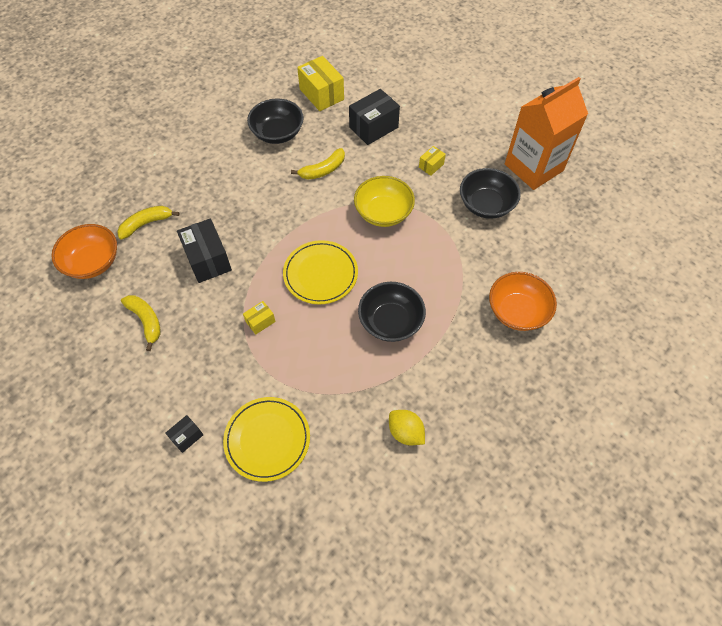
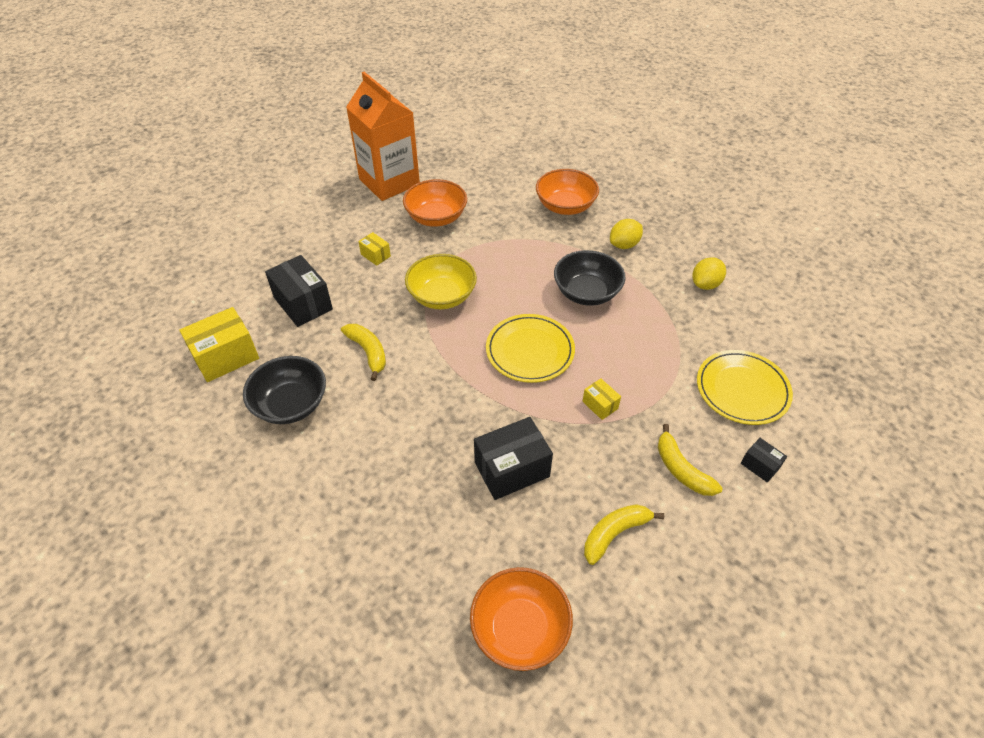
camera: 90 degrees left, 10 degrees down
(146, 224) = (447, 559): yellow banana -> yellow banana (681, 469)
(461, 361) = (624, 245): none -> yellow lemon
(486, 205) = (436, 217): black bowl -> orange bowl

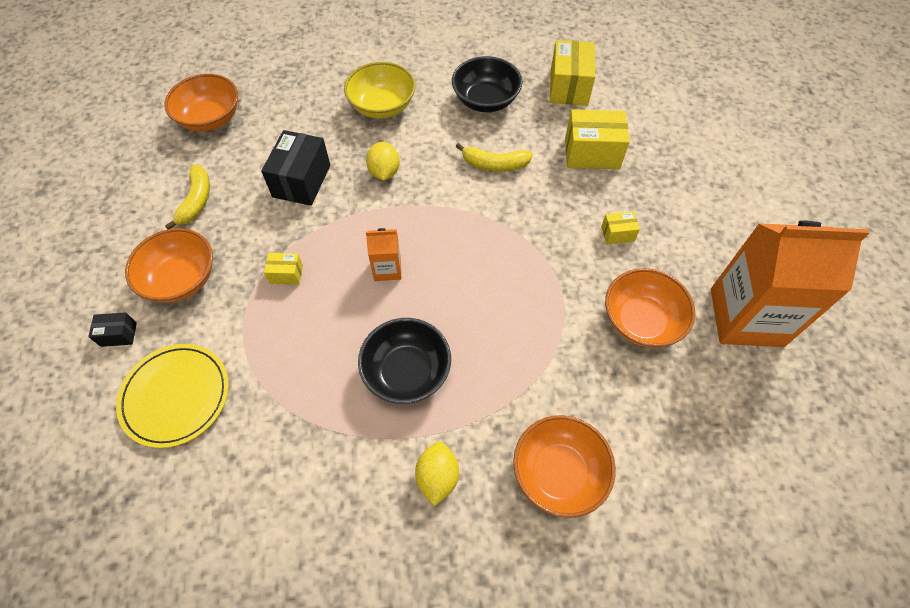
camera: 130 degrees right, 10 degrees up
(303, 303) = (592, 153): black box -> yellow box
(442, 296) = (514, 250): yellow bowl -> yellow bowl (382, 106)
(530, 351) = (387, 269): yellow plate -> orange carton
(681, 469) = (181, 279): yellow banana -> orange bowl
(705, 284) = (303, 505): yellow lemon -> yellow lemon (384, 172)

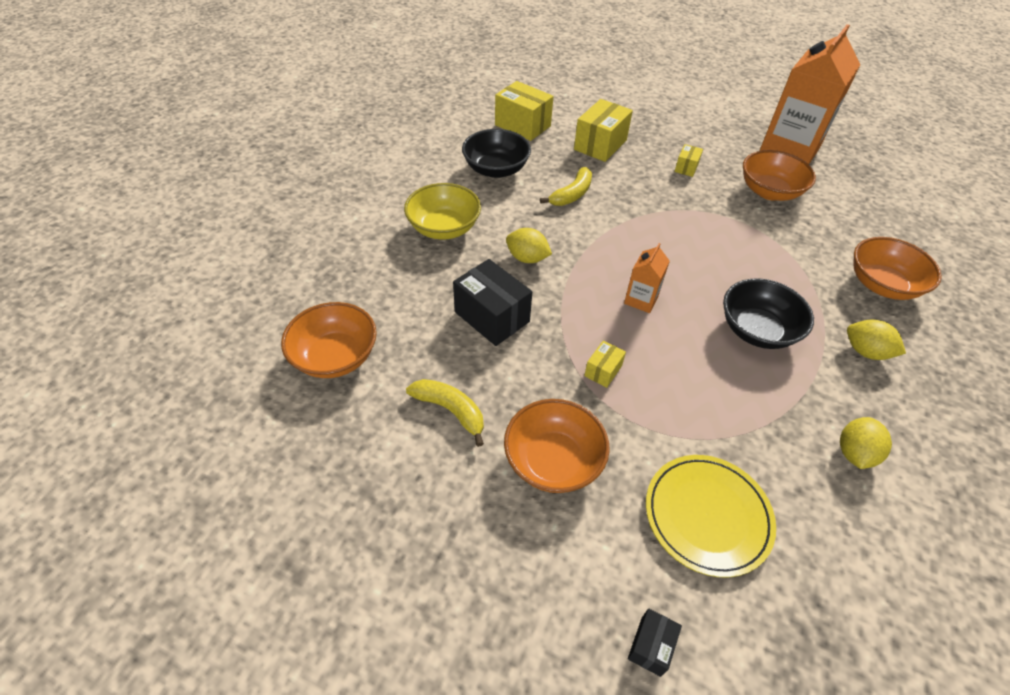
camera: 60 degrees left, 10 degrees down
(118, 334) = (596, 548): black box -> black box (651, 646)
(295, 494) = (854, 453): none -> yellow lemon

